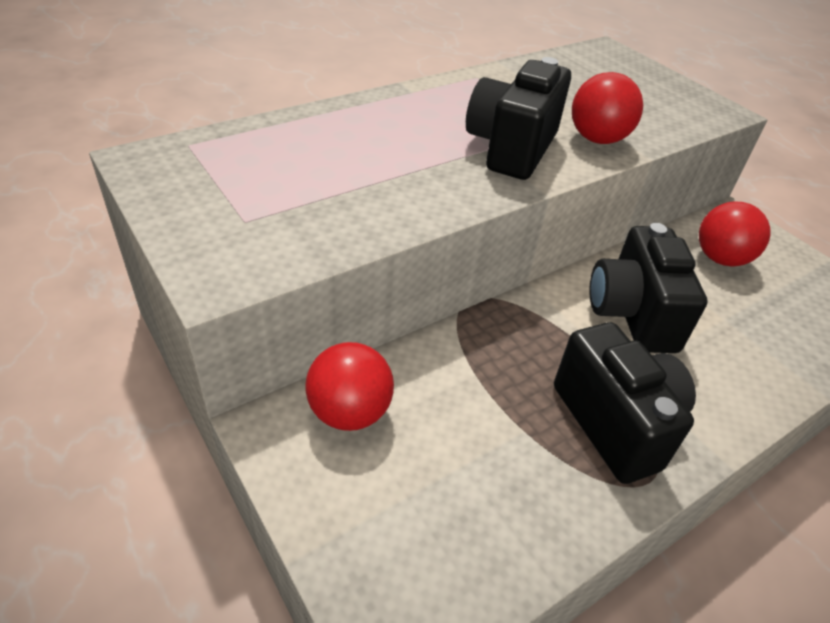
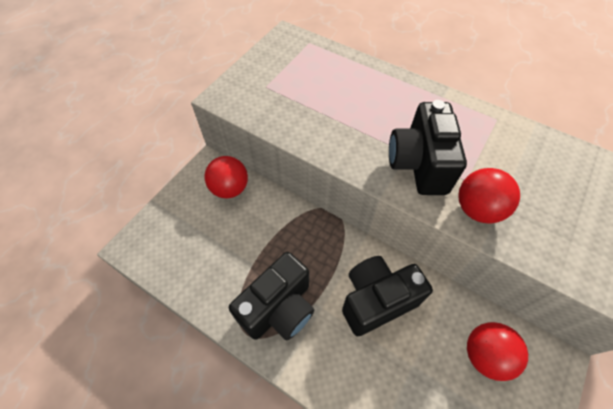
camera: 70 degrees right, 15 degrees up
(511, 149) = (419, 164): black camera -> black camera turned 90 degrees counterclockwise

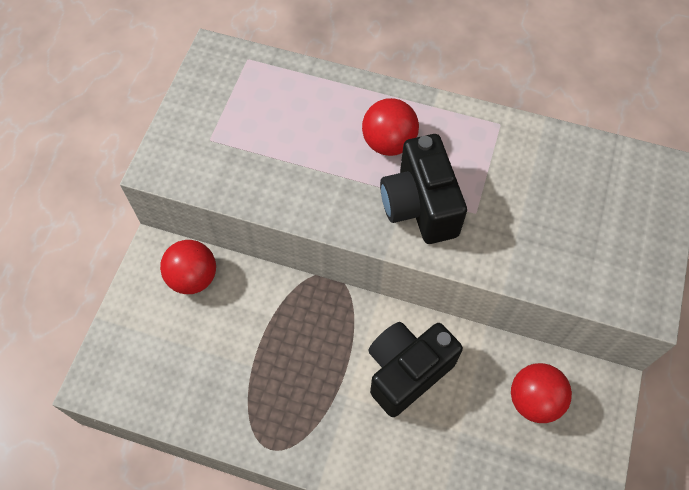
camera: 15 degrees left, 5 degrees up
(279, 308) = (297, 410): black camera -> none
(477, 209) = (492, 246): red ball -> red ball (388, 142)

